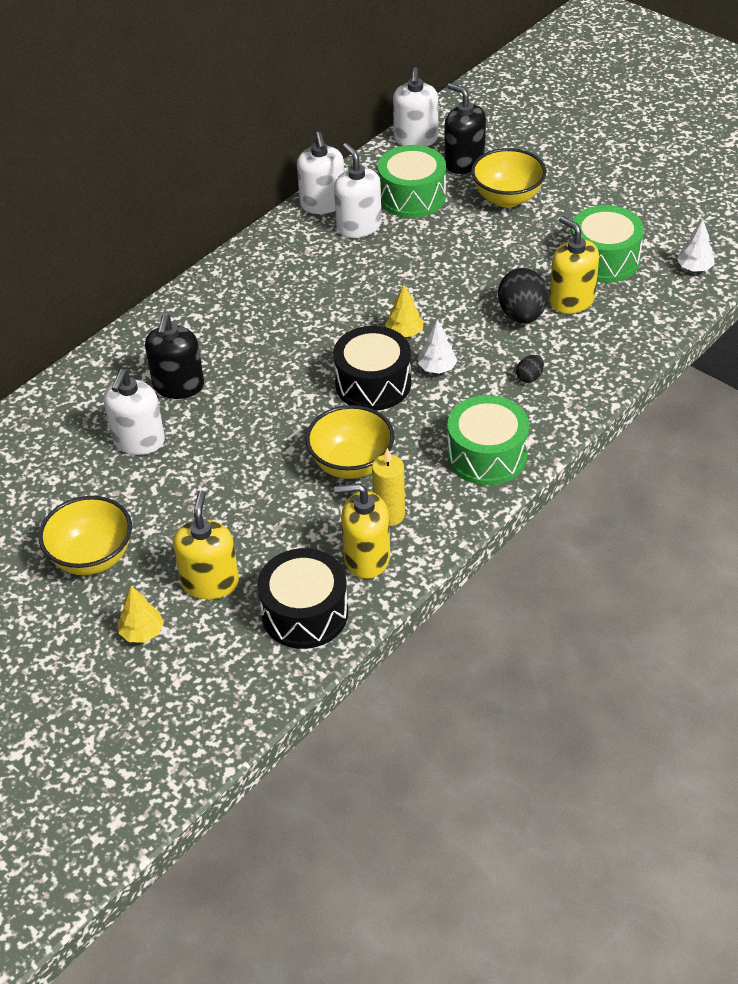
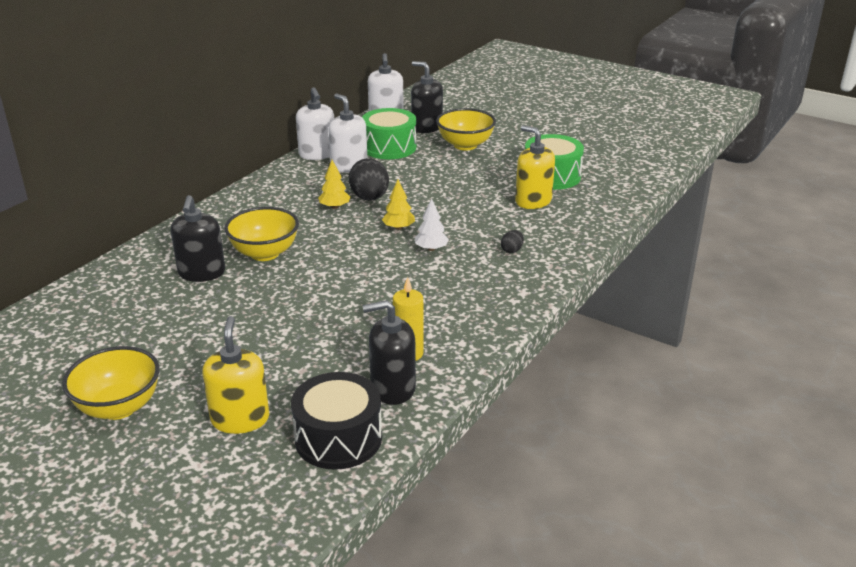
camera: 10 degrees left, 15 degrees down
(139, 441) = (165, 313): white soap dispenser -> none
(142, 632) = (171, 468): yellow tree -> yellow tree (334, 207)
(351, 464) = (367, 318): yellow bowl -> yellow bowl (265, 253)
(366, 558) = (392, 388): yellow soap dispenser -> black soap dispenser
(373, 383) = (377, 262): black drum -> none
(487, 455) = (488, 305): green drum -> none
(522, 315) = (495, 212): black egg -> black egg (369, 198)
(694, 268) = (624, 178): white tree -> none

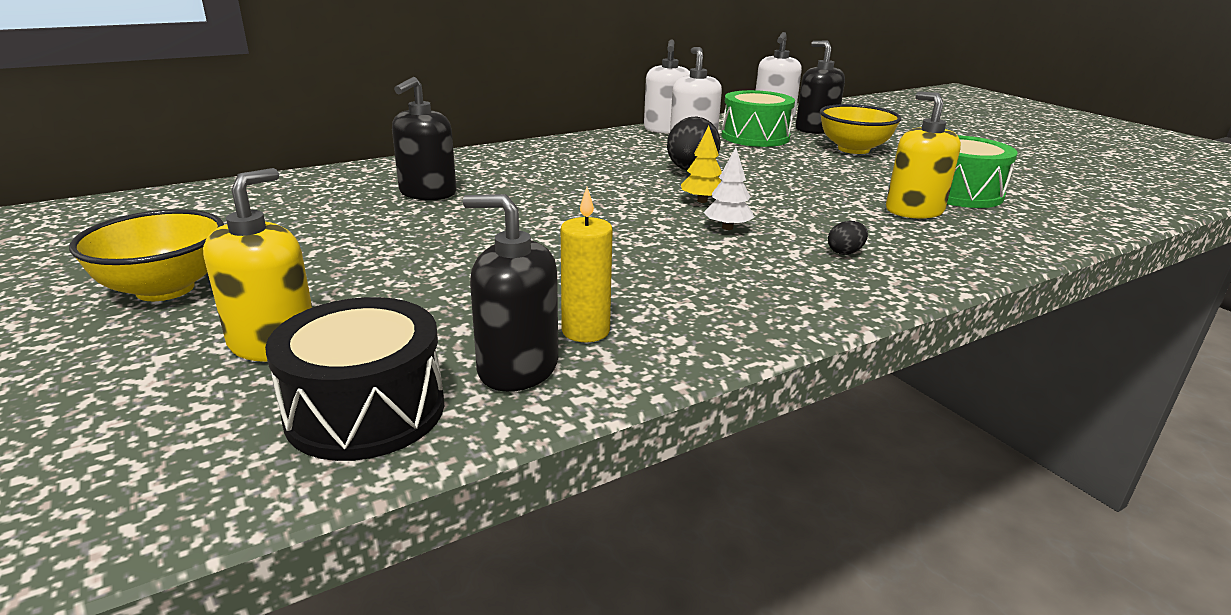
camera: 25 degrees right, 5 degrees down
(265, 253) = (516, 191): yellow bowl -> none
(334, 207) = (641, 170): yellow tree -> none

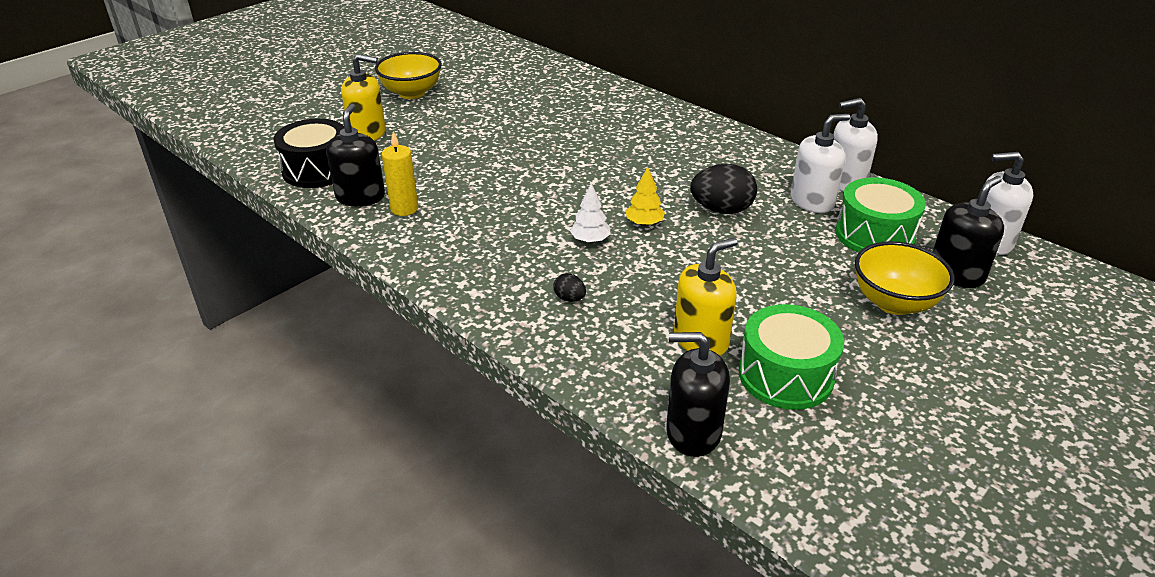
camera: 75 degrees right, 10 degrees up
(427, 193) = (582, 118): black soap dispenser -> black soap dispenser (693, 432)

